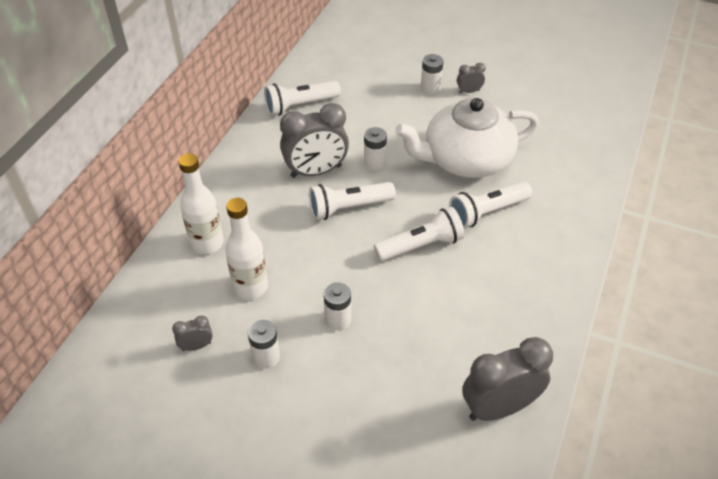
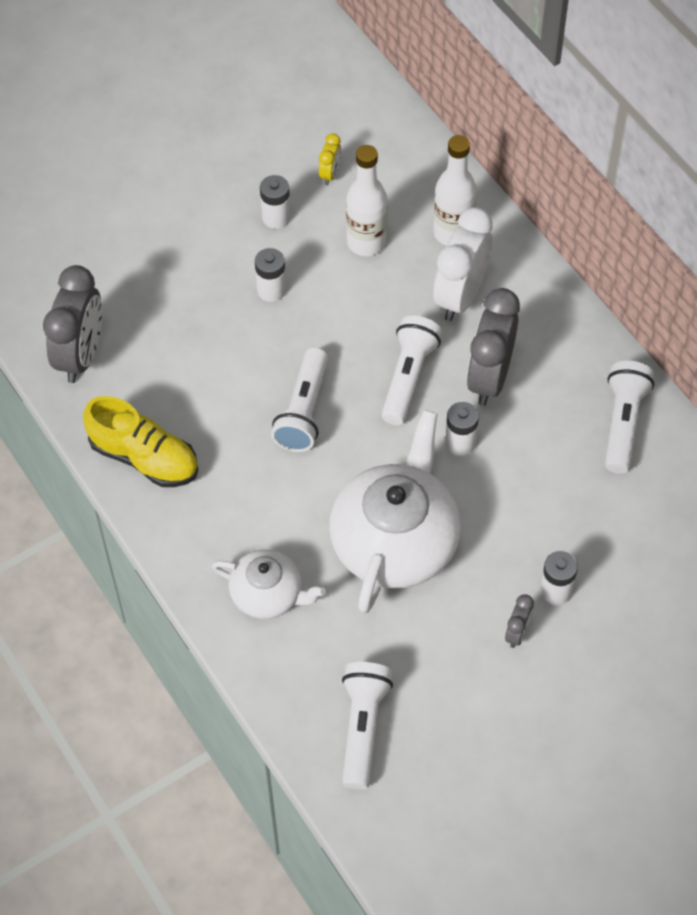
camera: 125 degrees right, 10 degrees up
(196, 346) = (330, 174): grey clock -> yellow clock
(261, 214) = (460, 296): none -> white clock
(487, 212) = (299, 504): white flashlight -> white flashlight (363, 728)
(537, 310) = (144, 458): none -> yellow shoe
(556, 195) = (268, 594): none -> white teapot

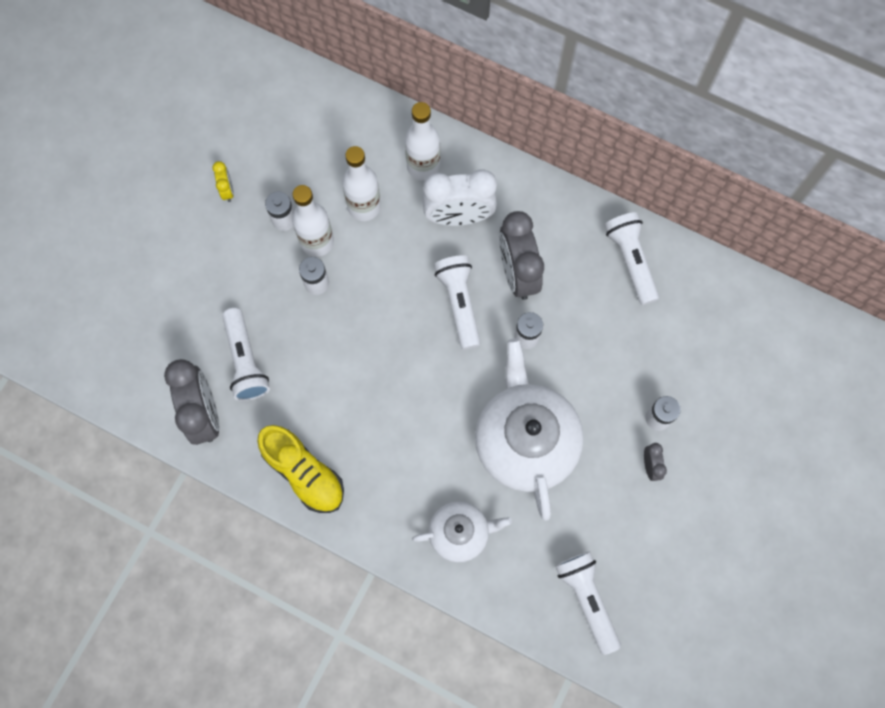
camera: 30 degrees left, 15 degrees up
(144, 458) = (304, 473): yellow shoe -> yellow shoe turned 45 degrees clockwise
(296, 253) = (317, 242): none -> white bottle
(303, 411) = (399, 371): white flashlight -> white flashlight (245, 361)
(330, 174) = (303, 162): yellow clock -> yellow clock (227, 190)
(460, 296) = (458, 217): white clock -> white clock turned 90 degrees counterclockwise

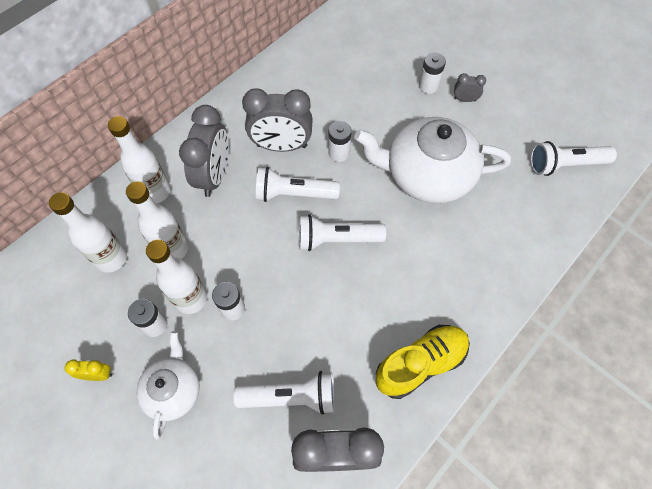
camera: 75 degrees left, 10 degrees down
(339, 155) = (111, 258): none -> white bottle
(458, 217) = (214, 176): white clock -> grey clock
(460, 533) = (498, 242): white teapot -> white teapot (173, 390)
(631, 261) = (298, 71): white flashlight -> white flashlight (337, 239)

